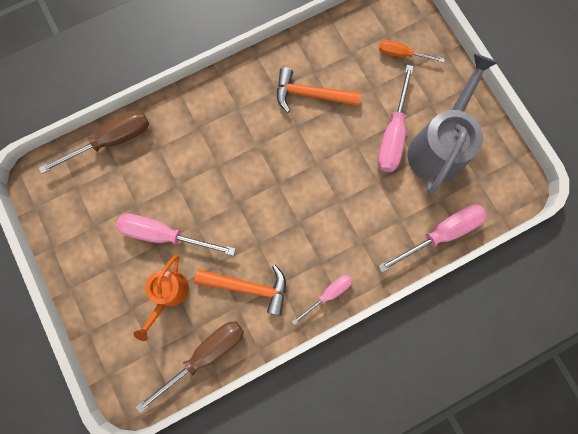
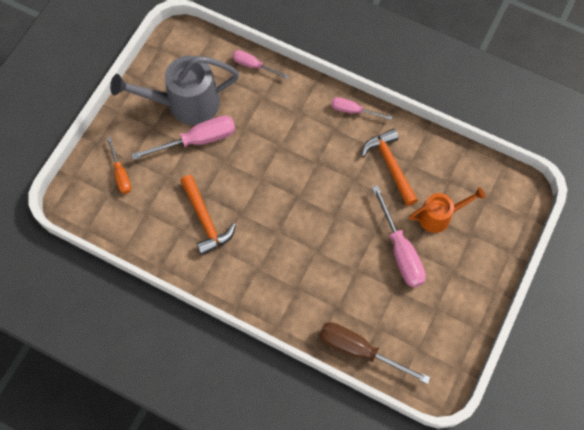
camera: 125 degrees left, 10 degrees down
(205, 355) = (458, 162): brown screwdriver -> none
(440, 234) = (254, 66): pink screwdriver -> pink screwdriver, size x0.60

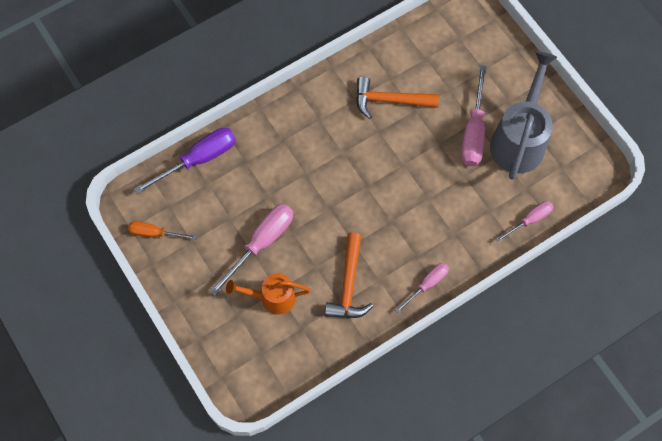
camera: 120 degrees right, 0 degrees up
(121, 174) = (474, 55): orange screwdriver -> orange screwdriver (155, 233)
(359, 350) = (198, 159): brown screwdriver -> purple screwdriver
(390, 166) = (349, 284): orange hammer -> orange hammer turned 90 degrees clockwise
(400, 251) = (261, 243): pink screwdriver -> pink screwdriver turned 120 degrees clockwise
(440, 216) = (272, 298): orange watering can -> orange watering can turned 75 degrees clockwise

